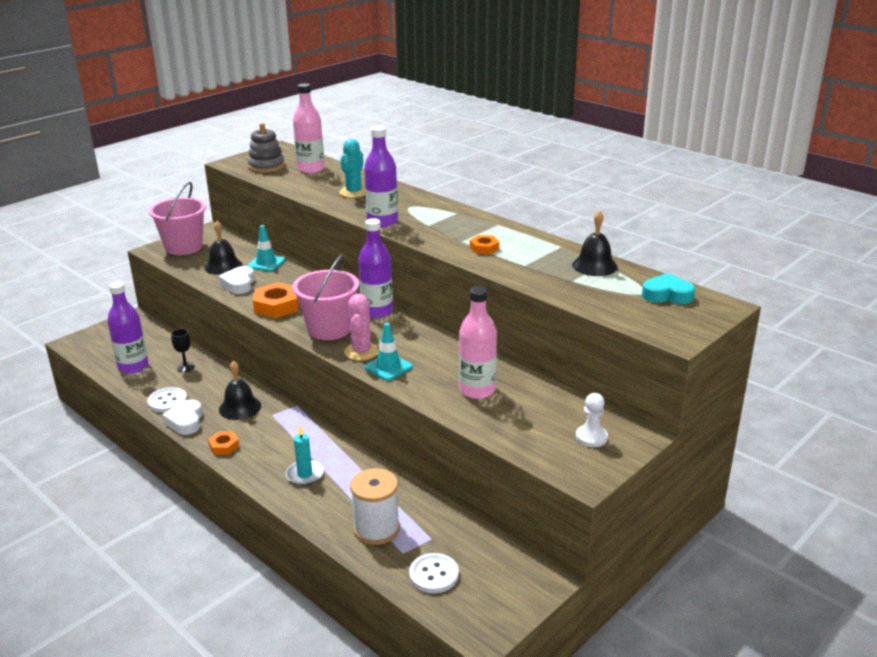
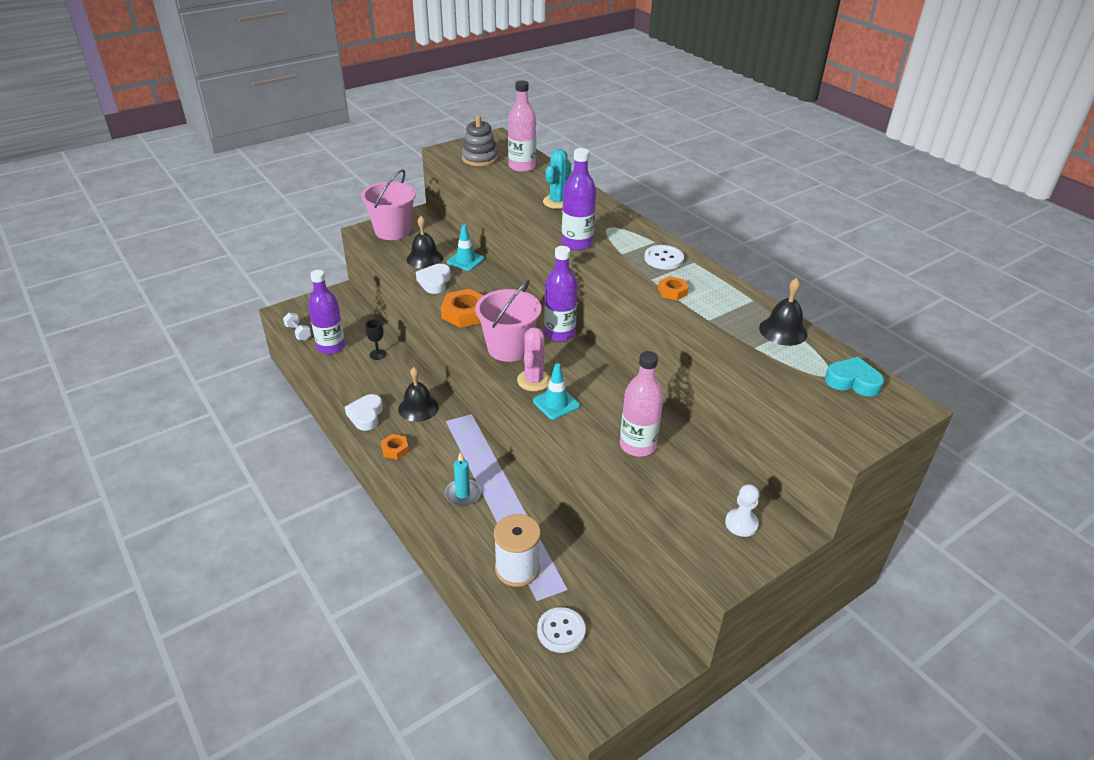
camera: 10 degrees right, 10 degrees up
(94, 359) = (298, 333): none -> white dumbbell
(167, 401) = (354, 390): white button -> white button (663, 259)

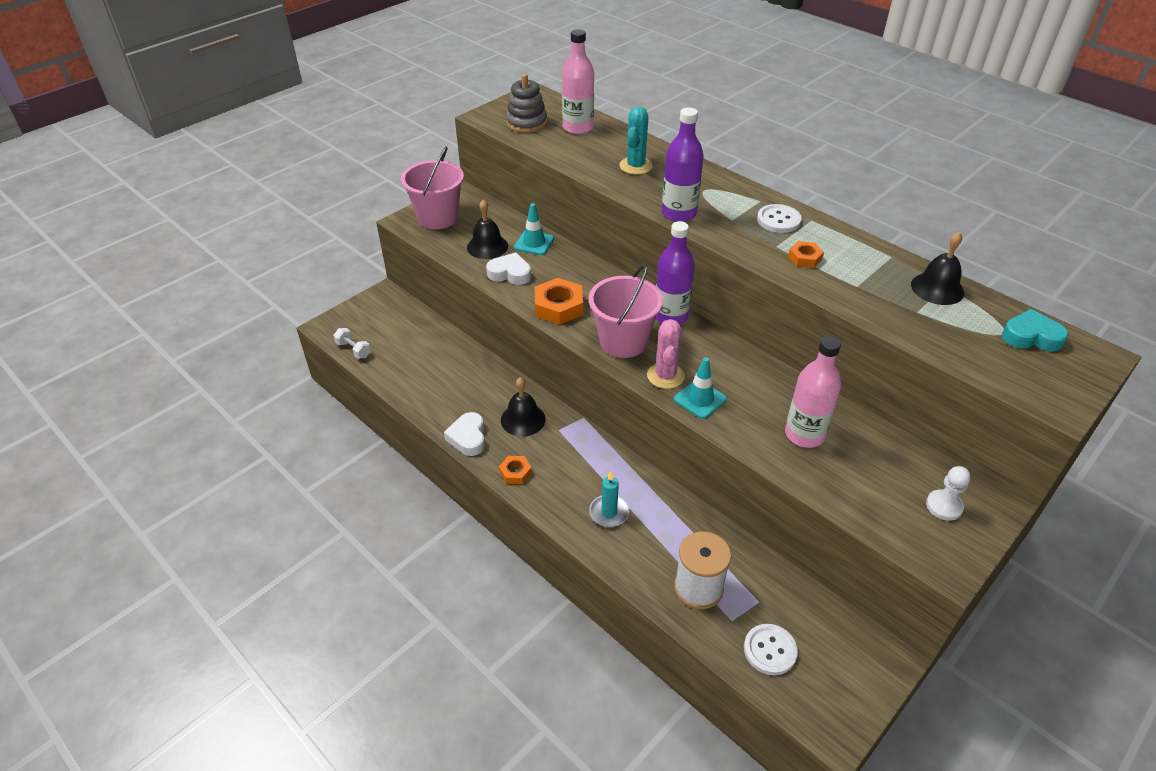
camera: 10 degrees left, 5 degrees up
(331, 347) = (397, 361): purple bottle -> none
(378, 354) = (454, 363): black goblet -> none
(434, 282) = (510, 273): white heart -> white heart turned 105 degrees clockwise

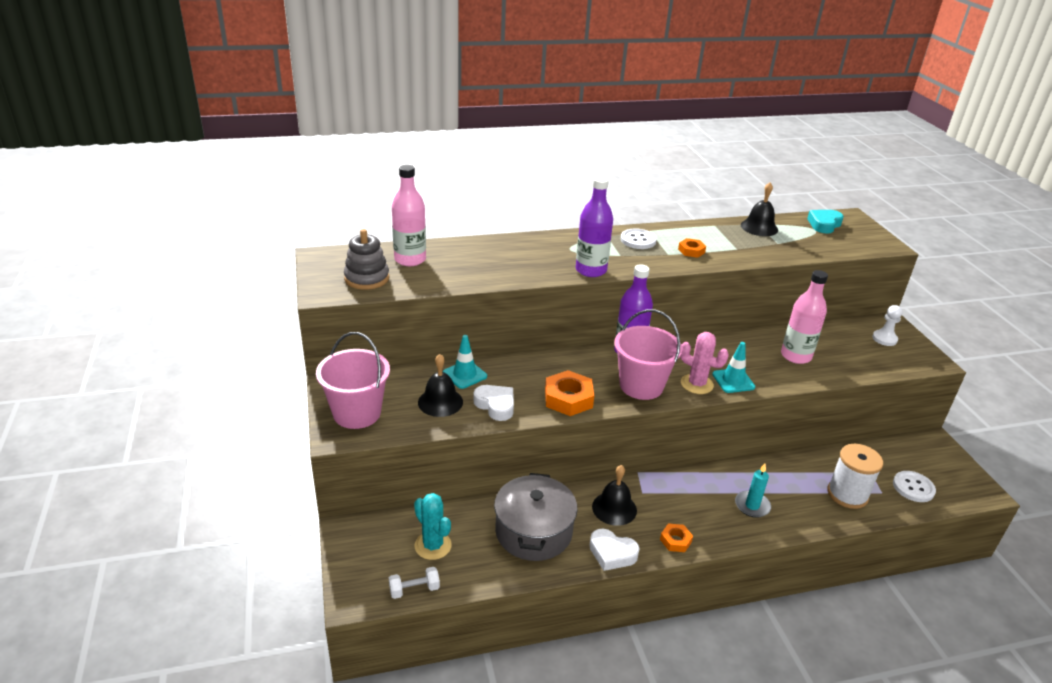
camera: 60 degrees left, 10 degrees down
(456, 383) = (533, 531): none -> grey pot
(510, 273) = (495, 405): white heart -> white heart turned 90 degrees clockwise
(635, 166) = (503, 260): turquoise cactus -> turquoise cactus (433, 545)

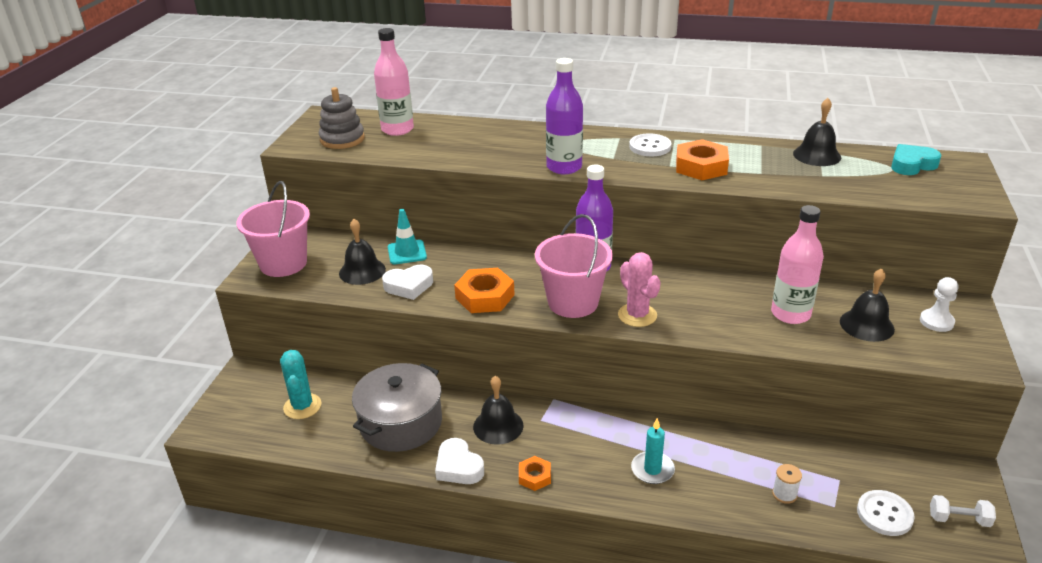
camera: 30 degrees right, 0 degrees up
(414, 589) = (256, 438): white dumbbell -> white dumbbell (958, 519)
(495, 405) = (409, 286): white heart -> white heart turned 90 degrees clockwise
(691, 251) = (701, 166): orange nut -> orange nut, size x1.78
(733, 381) = (684, 322): turquoise traffic cone -> none
(847, 352) = (866, 325): none -> black bell
(847, 494) = (784, 494): white spool -> white spool, size x0.47

